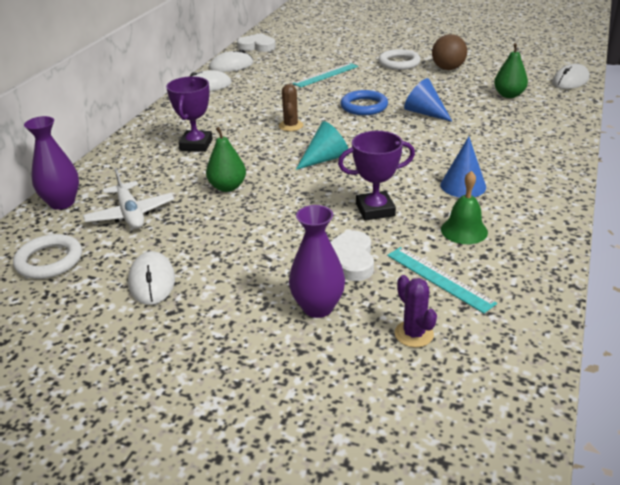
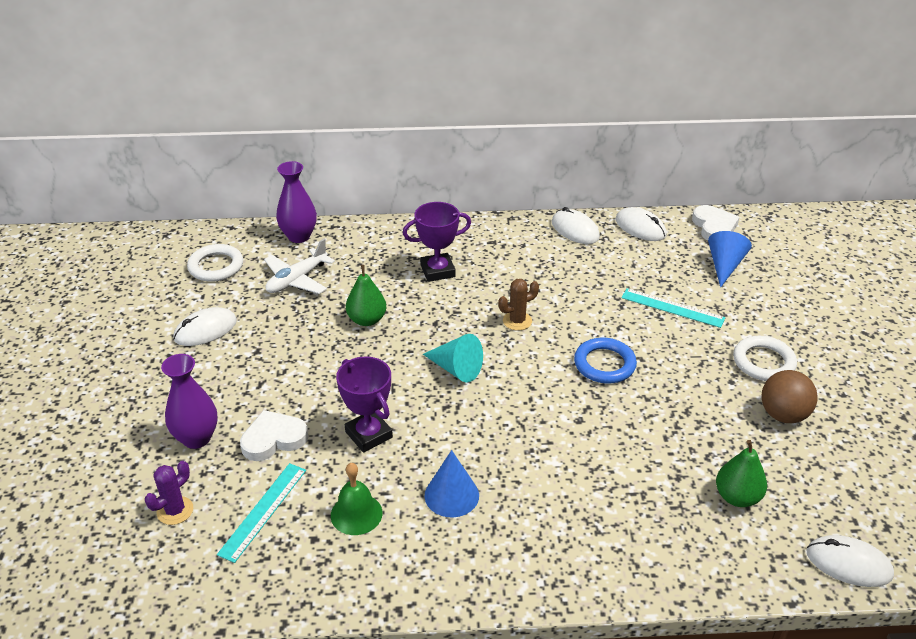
camera: 65 degrees right, 5 degrees up
(424, 113) = (621, 422): blue cone -> blue cone (724, 266)

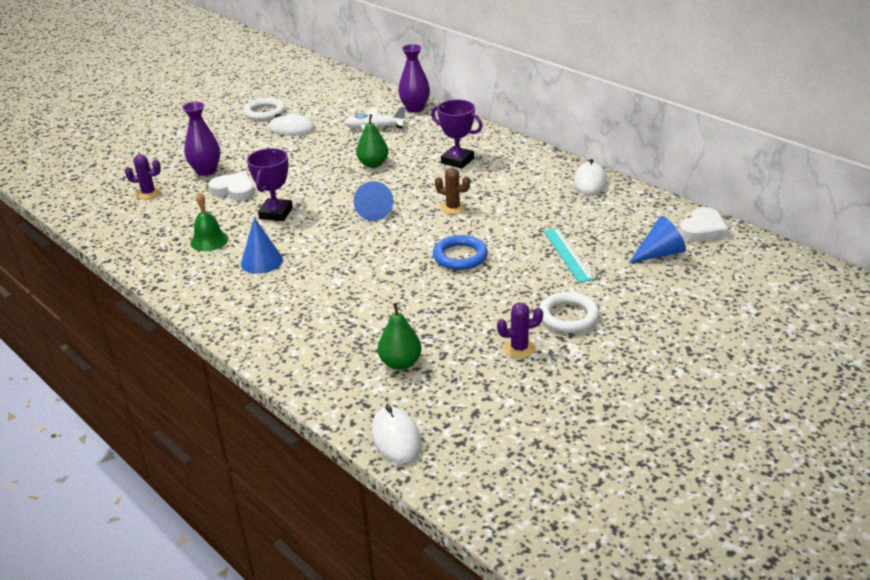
camera: 50 degrees right, 5 degrees down
(216, 266) = (348, 103): white ring -> white ring (264, 112)
(263, 511) = (177, 215): turquoise ruler -> none
(456, 369) = (373, 211): turquoise cone -> blue cone
(640, 227) = (641, 202): white mouse -> none
(783, 415) = (519, 348): brown ball -> purple cactus

